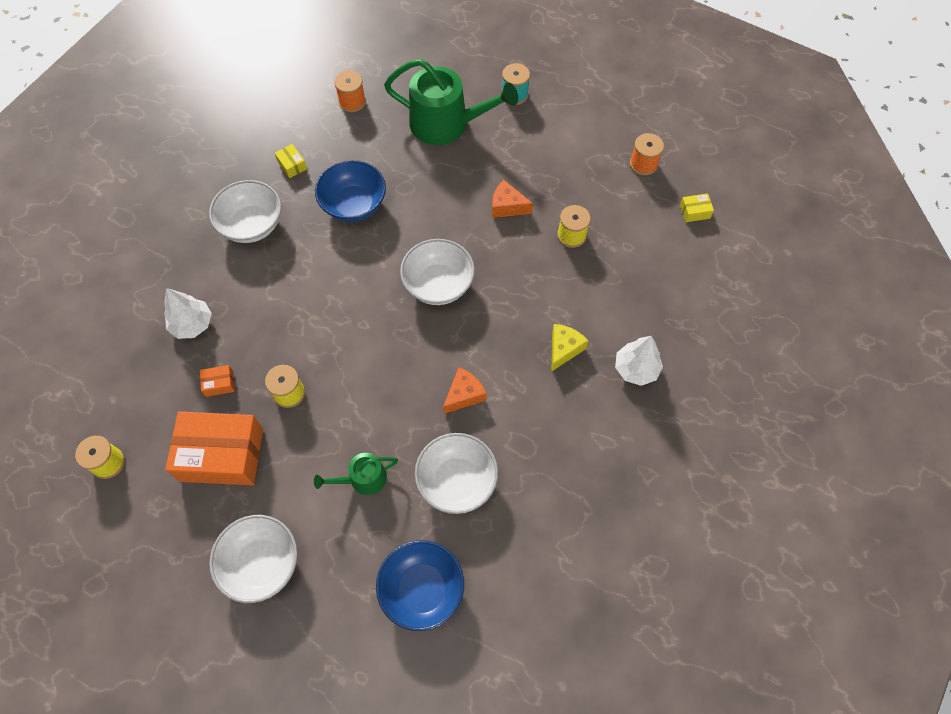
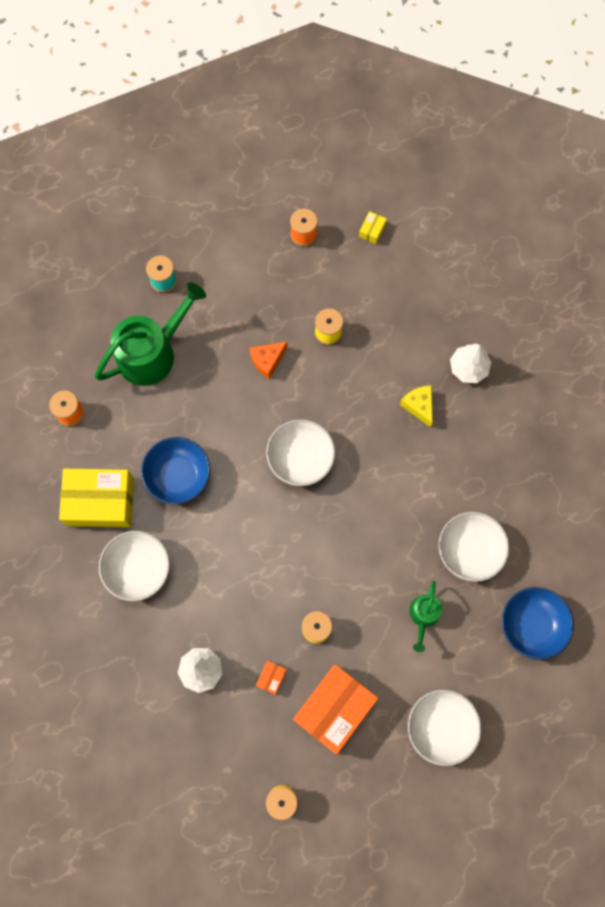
camera: 55 degrees left, 10 degrees up
(292, 165) = (100, 501): yellow box -> yellow box, size x2.48
(464, 395) = (406, 501): orange cheese -> none

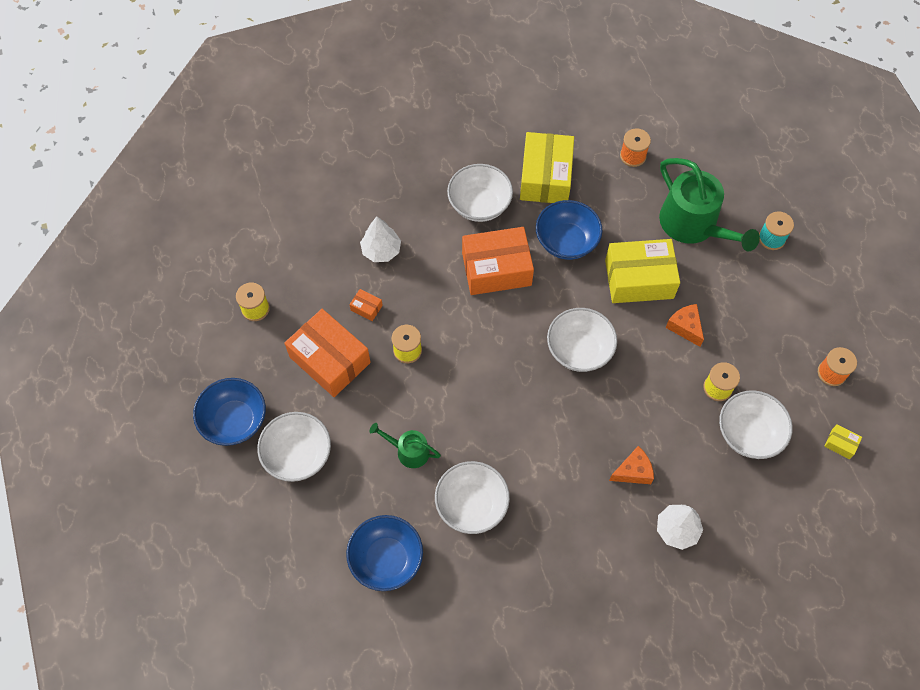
camera: 95 degrees right, 10 degrees down
(215, 545) = (496, 269): none -> orange box
(218, 404) = (639, 279): none -> yellow box
(370, 306) = (748, 433): none -> white bowl
(412, 800) = (234, 420): none -> blue bowl
(419, 406) = (633, 471): yellow cheese -> orange cheese

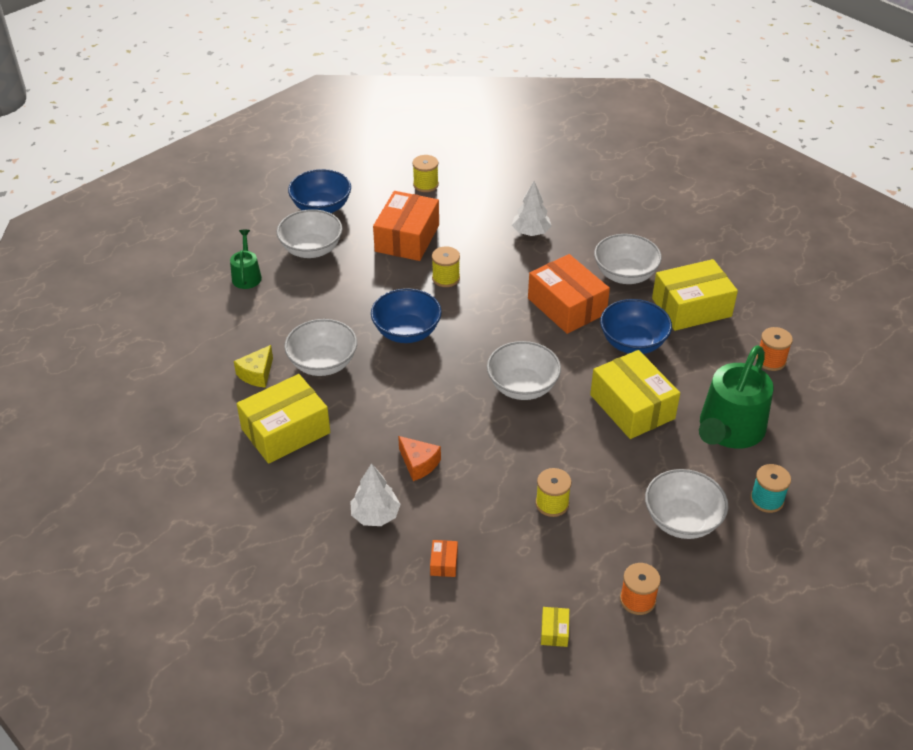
camera: 65 degrees right, 20 degrees down
(366, 308) = (469, 242): orange box -> orange box (444, 563)
(386, 559) = (246, 328): blue bowl -> blue bowl (406, 332)
(409, 451) = (351, 310): green watering can -> green watering can (246, 276)
(457, 571) = (257, 374): none -> yellow cheese
(545, 570) = (285, 431): none -> yellow box
(685, 327) = (603, 458): orange cheese -> none
(748, 433) = (516, 544): white bowl -> white bowl (682, 520)

